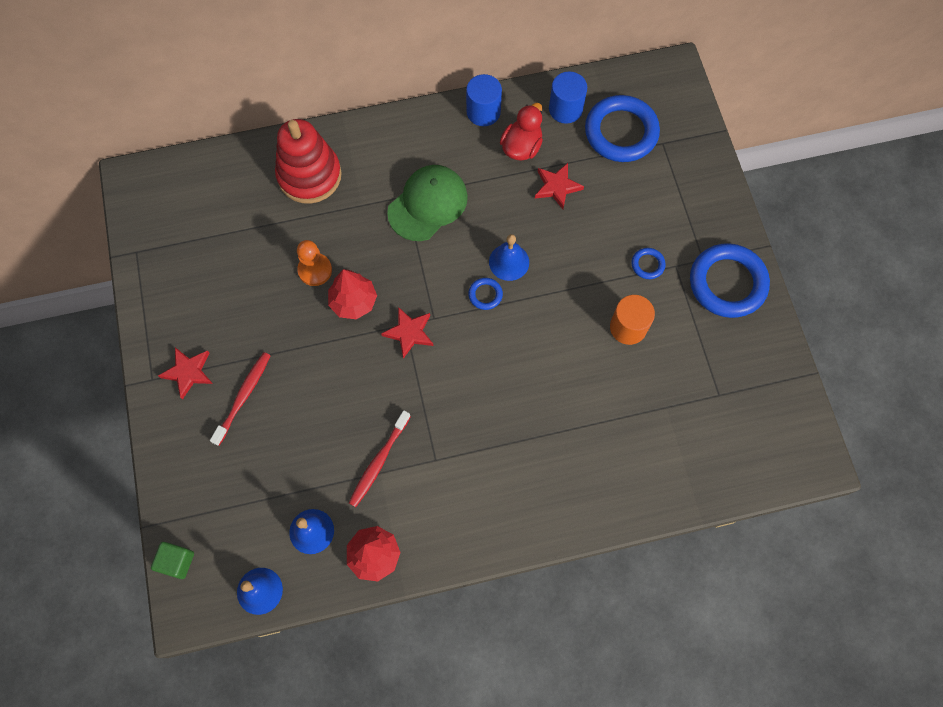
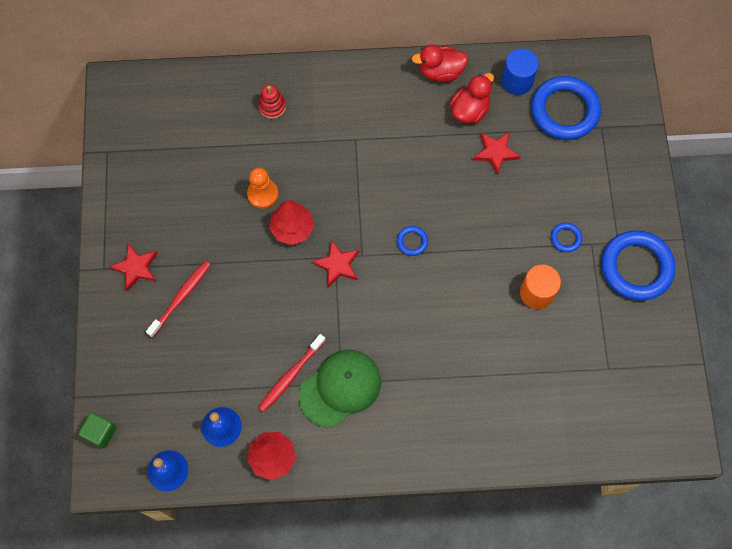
camera: 10 degrees right, 0 degrees up
(309, 175) = (272, 106): red stacking toy -> red stacking toy, size x0.46
(427, 204) = (374, 150): green cap -> green cap (340, 388)
(483, 112) = (440, 72): blue cylinder -> red duck
(509, 262) = (439, 215): blue bell -> none

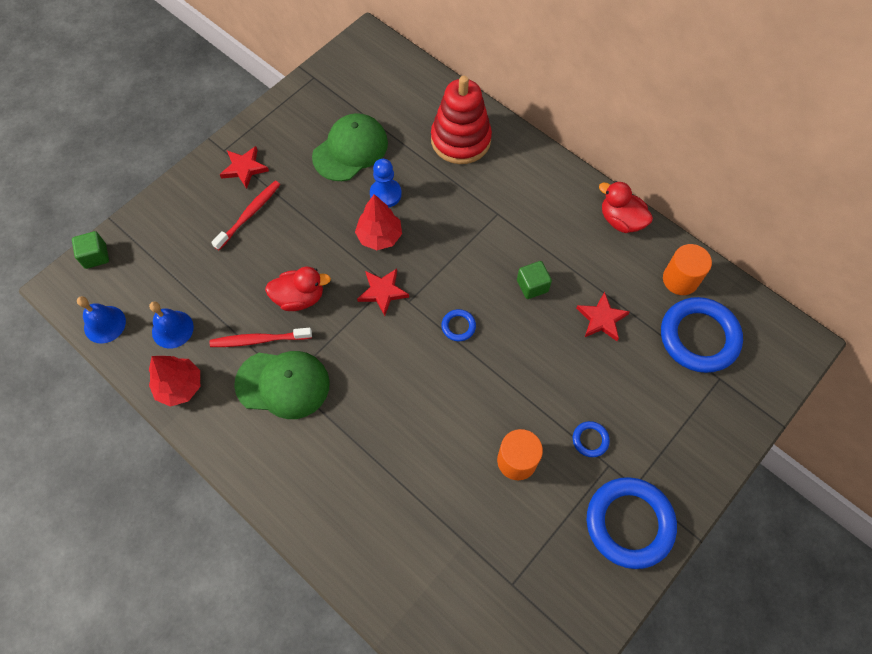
camera: 45 degrees right, 5 degrees down
(181, 298) = (249, 215): red toothbrush -> red toothbrush turned 45 degrees counterclockwise
(200, 183) = (350, 150): none -> green cap
(263, 194) = (385, 194): orange pawn -> blue pawn
(272, 106) = (460, 140): red stacking toy -> red stacking toy, size x2.15
(430, 170) = (532, 286): none -> green cube
(470, 110) = (614, 269): red duck -> red duck (300, 298)
(517, 81) = (680, 279): blue cylinder -> orange cylinder

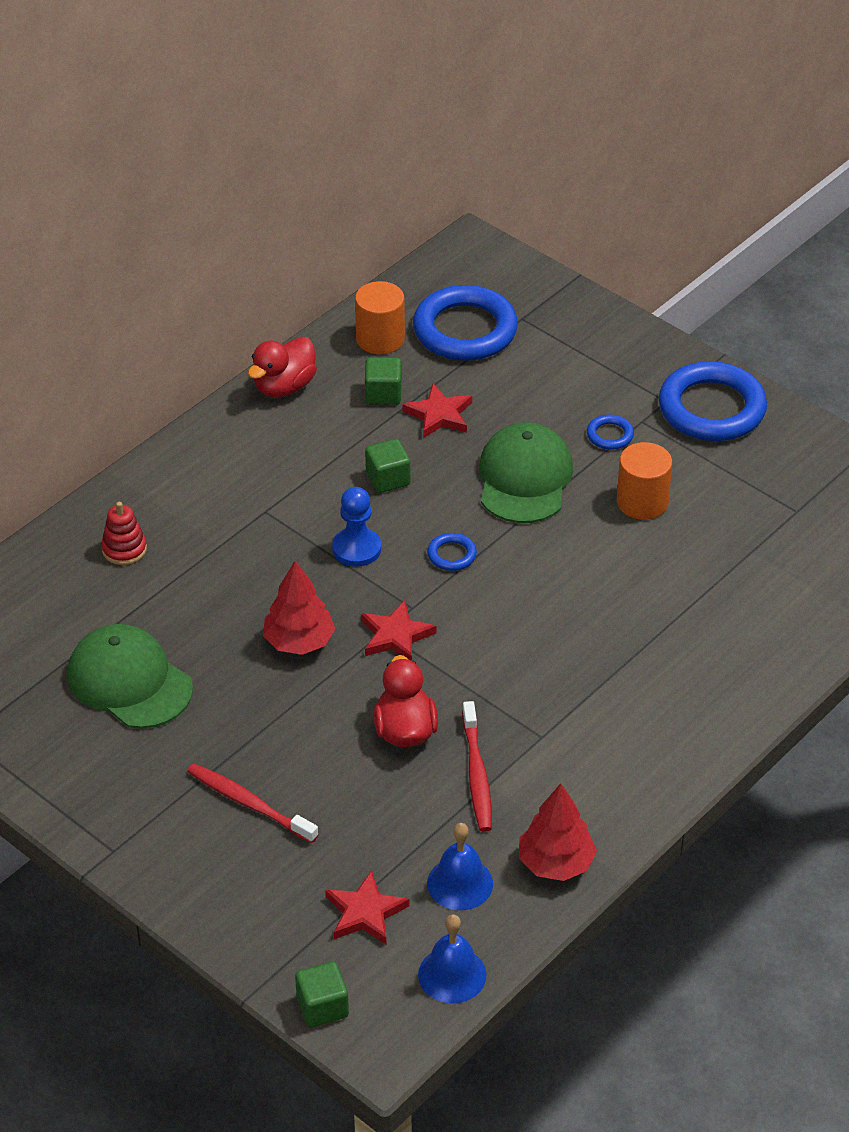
camera: 90 degrees left, 20 degrees down
(244, 168) = (155, 818): red star -> red star (365, 912)
(283, 384) = (547, 742): green cap -> green cap (524, 478)
(385, 194) = (221, 636): blue pawn -> blue pawn (356, 549)
(460, 140) = (124, 549): red stacking toy -> red stacking toy, size x0.46
(620, 282) = (383, 394): none -> green cube

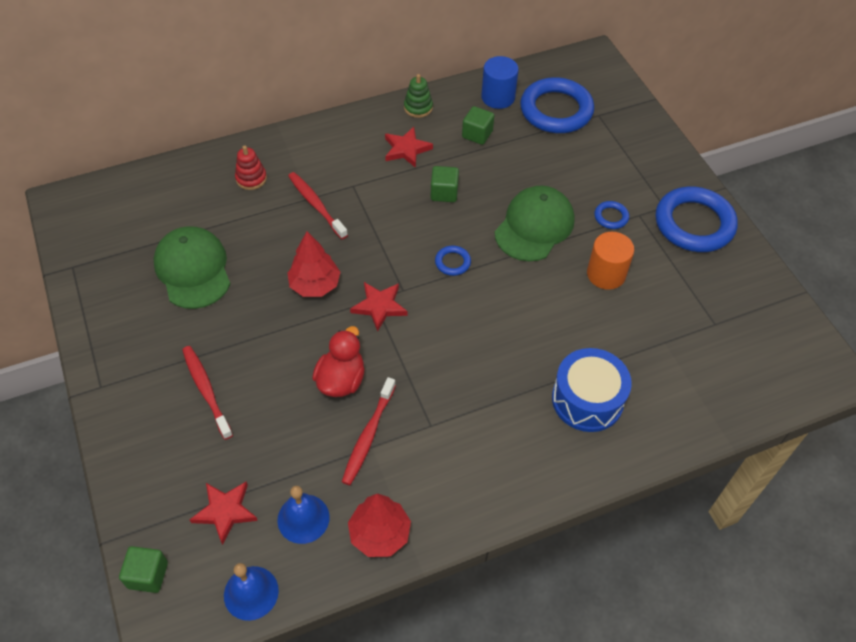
camera: 25 degrees right, 10 degrees up
(234, 551) = (316, 205): none -> red toothbrush
(284, 386) = (418, 107): red duck -> green stacking toy
(356, 549) = (393, 234): blue pawn -> none
(380, 339) = (498, 97): orange cylinder -> blue cylinder
(439, 415) = (504, 161): red star -> red star (406, 149)
(701, 643) = (587, 400): none -> blue drum

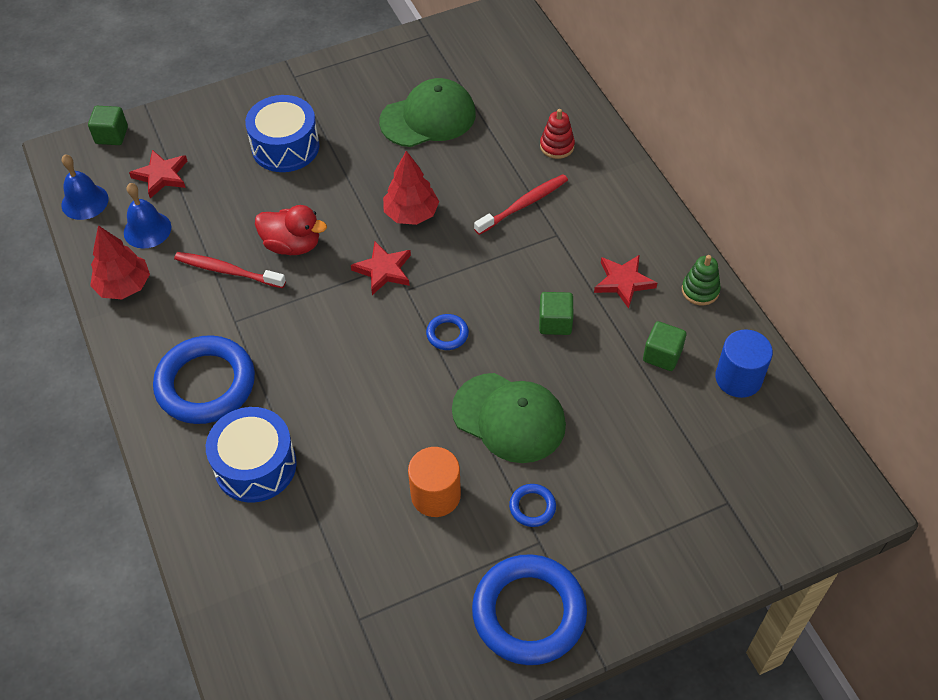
camera: 90 degrees right, 0 degrees up
(206, 391) = (285, 147): red toothbrush -> blue drum
(556, 110) = (726, 448): blue ring -> blue ring (206, 384)

